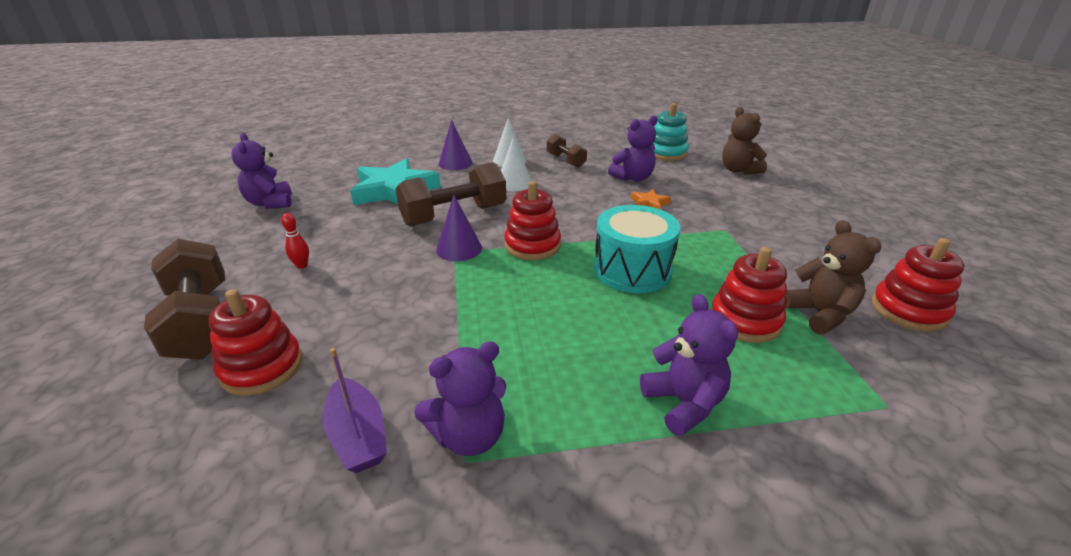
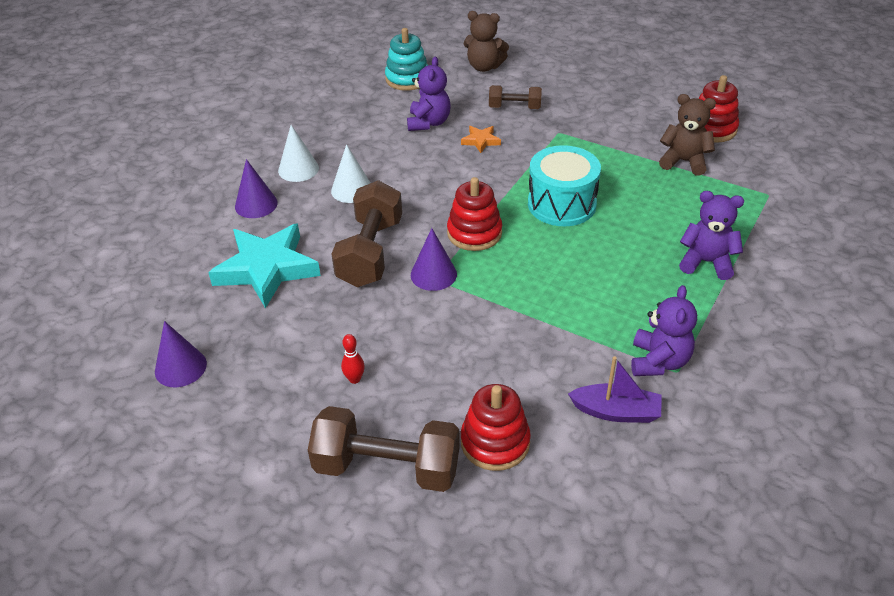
camera: 50 degrees left, 10 degrees up
(270, 203) = (180, 367): purple teddy bear -> purple cone
(566, 161) = (345, 138): brown dumbbell -> brown dumbbell (514, 107)
(745, 320) = (662, 193): red stacking toy -> none

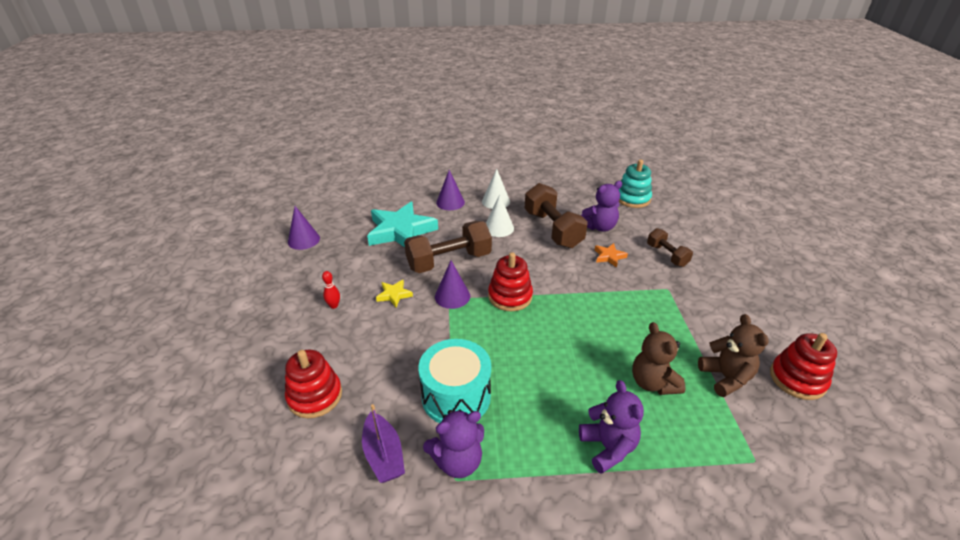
camera: 55 degrees right, 5 degrees down
(386, 319) = (394, 295): none -> yellow star
(387, 467) = (268, 353): brown dumbbell -> brown dumbbell (552, 229)
(484, 67) = (692, 222): brown teddy bear -> brown teddy bear (653, 383)
(561, 204) = (586, 326): turquoise drum -> turquoise drum (456, 396)

